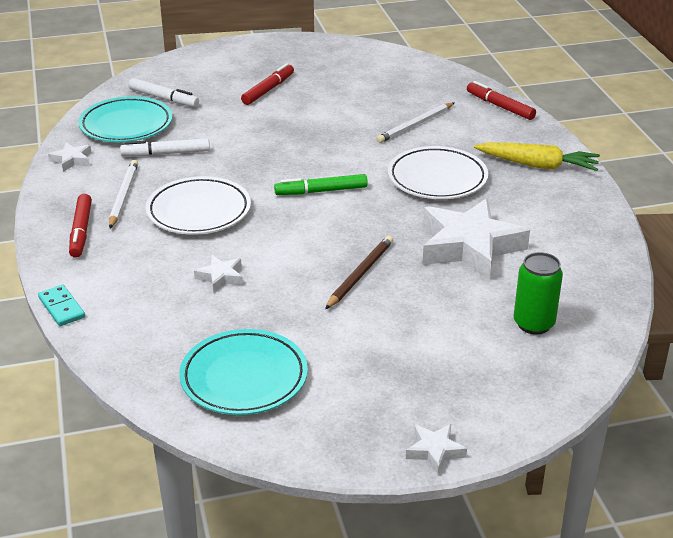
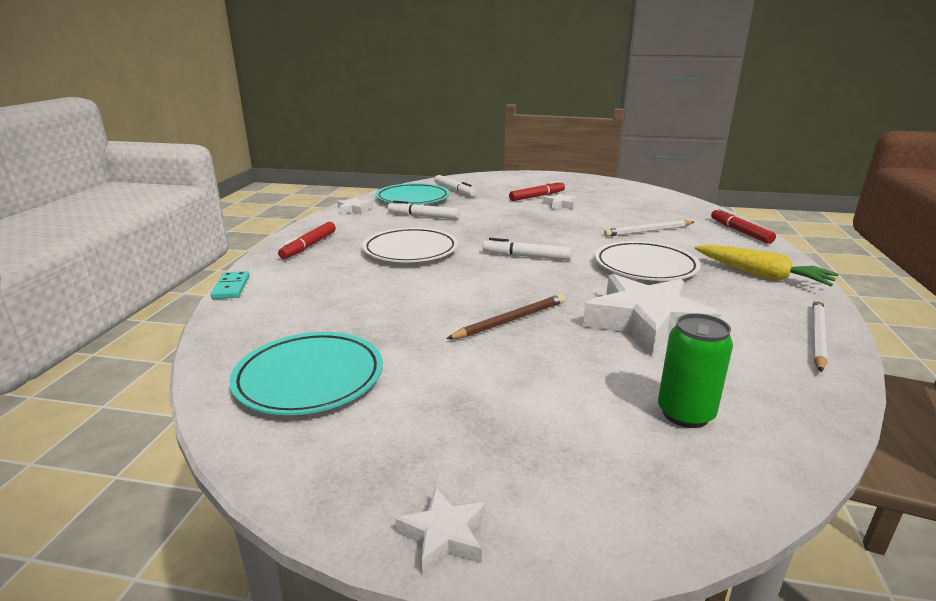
camera: 25 degrees right, 10 degrees down
(123, 196) = (364, 232): white pencil -> white pencil (817, 336)
(221, 277) = (379, 295): white star -> white star (560, 205)
(321, 191) = (526, 256): green marker -> white marker

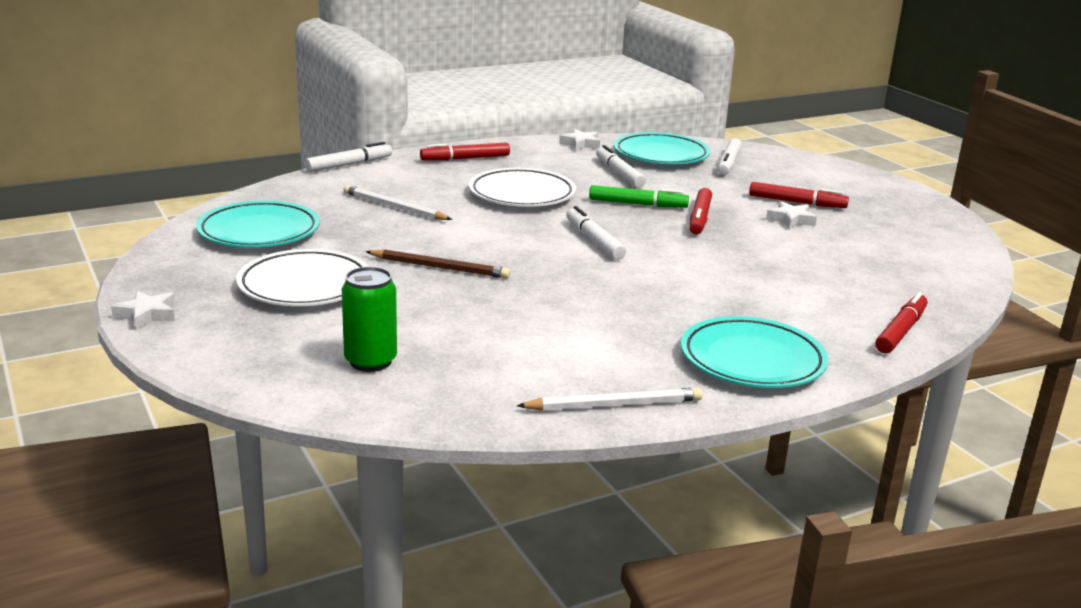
camera: 50 degrees right, 0 degrees up
(231, 287) = (349, 164): turquoise domino -> white marker
(482, 227) = (637, 204): none -> green marker
(528, 221) = (699, 218): none -> red marker
(645, 267) = (666, 297): white plate -> white plate (305, 285)
(646, 322) = (520, 320): white star -> none
(648, 231) = (790, 280): white pencil -> white pencil (394, 207)
(761, 275) = (752, 360): yellow carrot -> turquoise plate

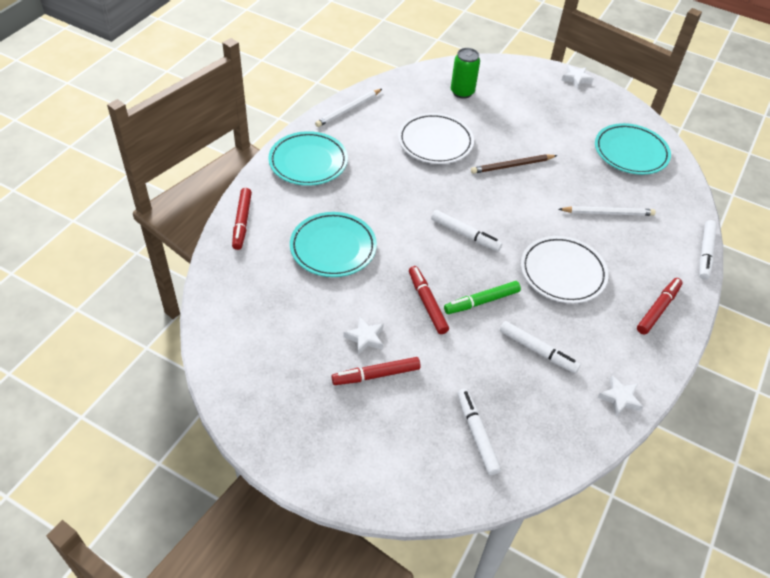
camera: 145 degrees right, 25 degrees up
(305, 285) = (549, 123): white plate -> white plate (435, 142)
(661, 155) = (541, 416): turquoise plate -> turquoise plate (333, 248)

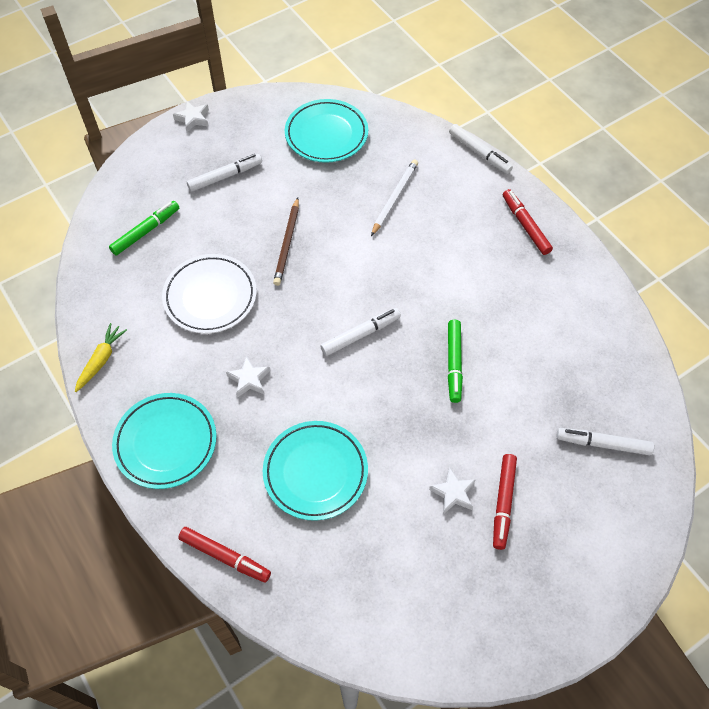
camera: 60 degrees left, 10 degrees up
(348, 109) = (101, 360): white pencil -> yellow carrot
(427, 303) = (434, 413): red marker -> none
(462, 92) = (146, 231): green can -> green marker
(537, 350) = (531, 346): white marker -> white marker (225, 176)
(562, 273) = (450, 276): white plate -> none
(620, 398) = (607, 309): white star -> white star (249, 379)

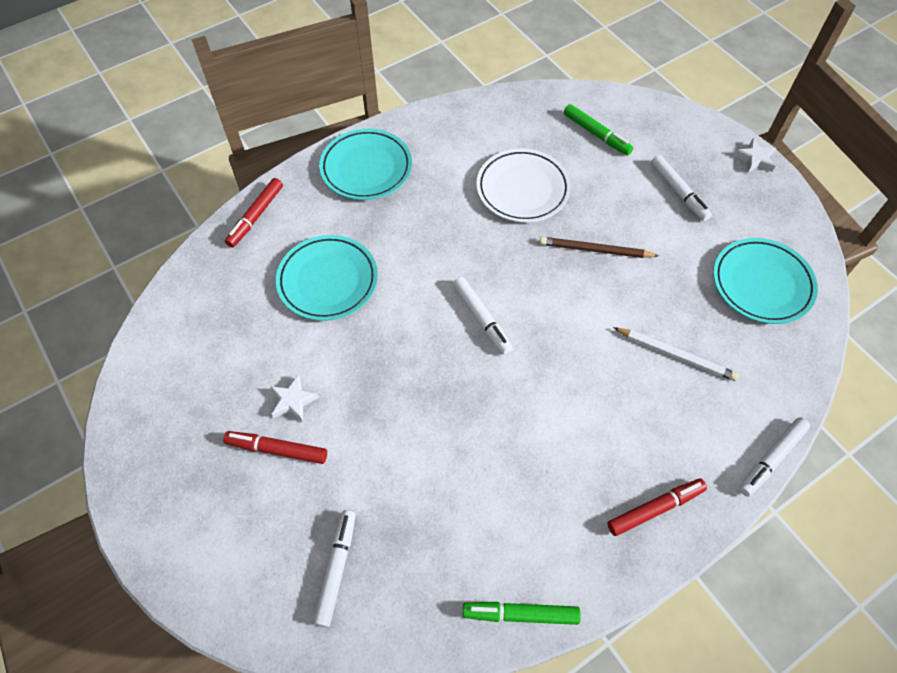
camera: 90 degrees right, 0 degrees up
(101, 360) = (450, 117): yellow carrot -> none
(249, 379) = (429, 225): white star -> none
(454, 363) = (446, 410): green marker -> green marker (520, 614)

